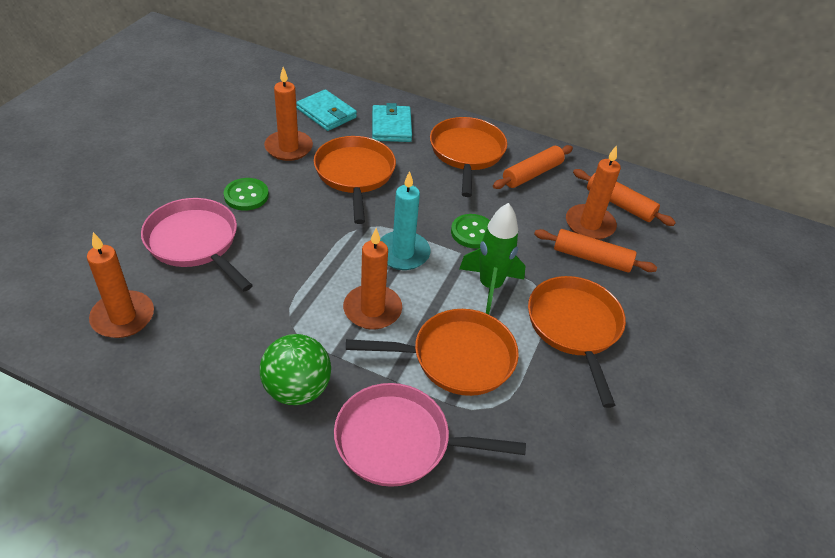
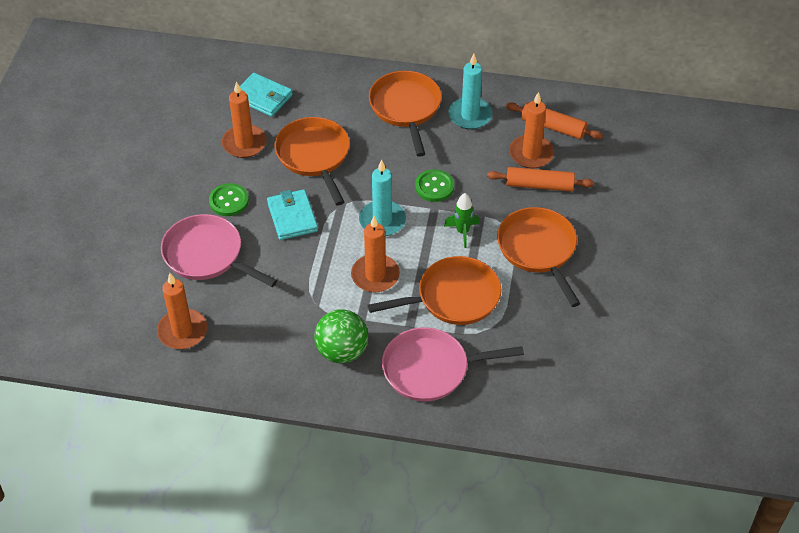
camera: 10 degrees left, 5 degrees up
(391, 126) = (328, 96): turquoise wallet -> turquoise wallet (292, 217)
(490, 286) = (462, 232): green rocket -> green rocket, size x0.64
(532, 174) = (470, 115): orange rolling pin -> turquoise candle

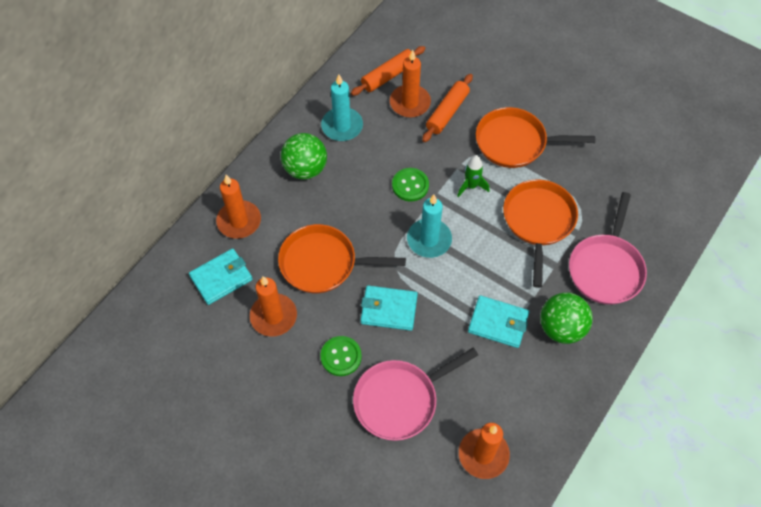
camera: 65 degrees left, 10 degrees up
(321, 301) = (498, 323): none -> turquoise wallet
(375, 275) = (488, 270): orange candle -> orange candle (239, 221)
(406, 108) = (305, 169): orange pan -> green ball

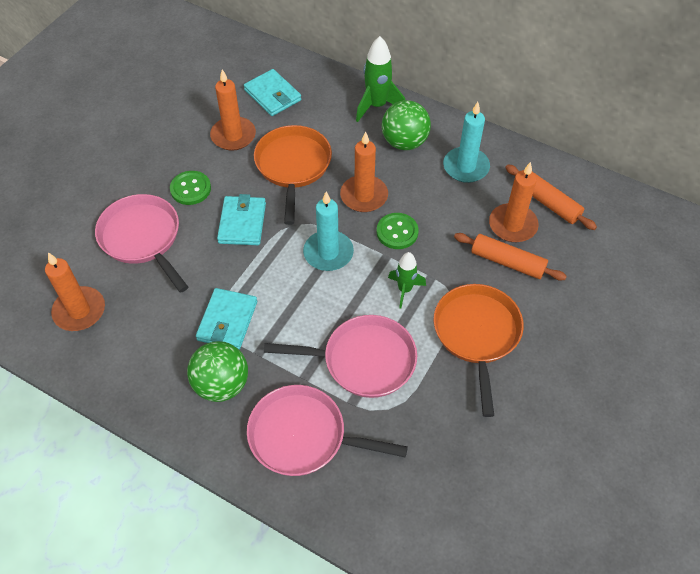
camera: 85 degrees right, 5 degrees down
(239, 221) = (335, 100): orange candle -> orange candle (364, 196)
(254, 186) = (377, 106): none -> green rocket
(538, 221) = (363, 360): orange pan -> pink pan

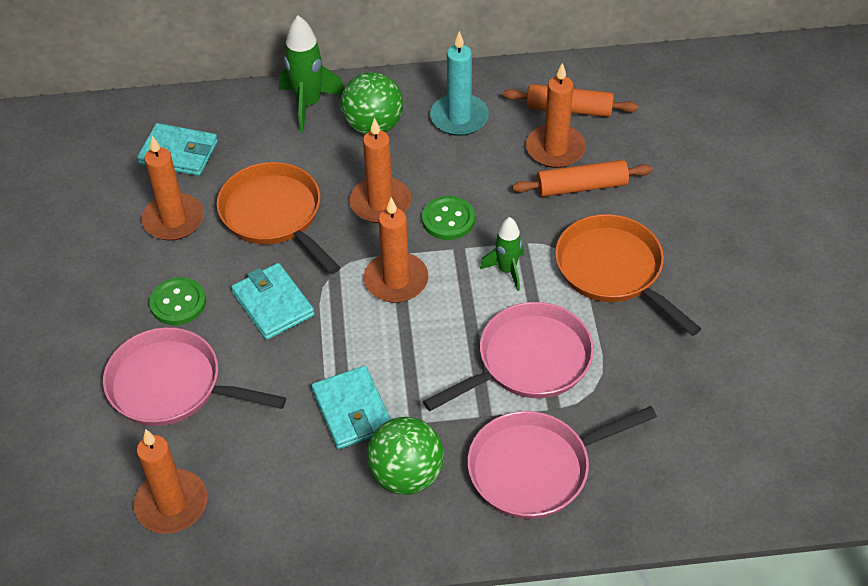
camera: 35 degrees left, 5 degrees down
(328, 253) = (396, 280): turquoise candle -> orange candle

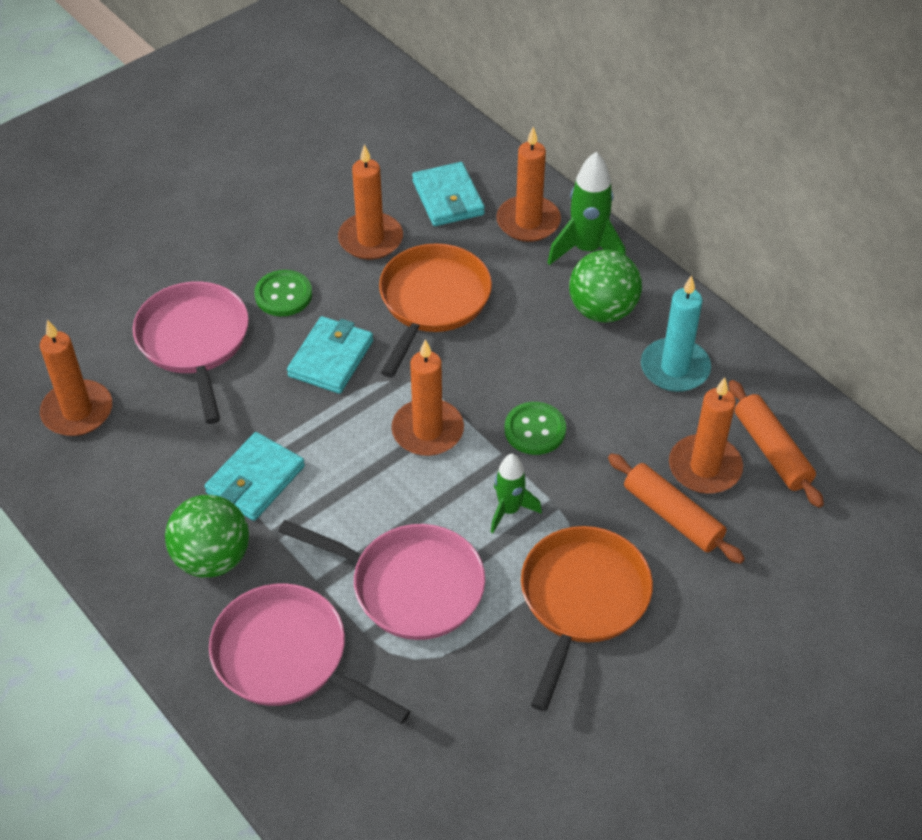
camera: 55 degrees right, 0 degrees up
(380, 203) = (511, 368): orange candle -> orange candle (528, 222)

